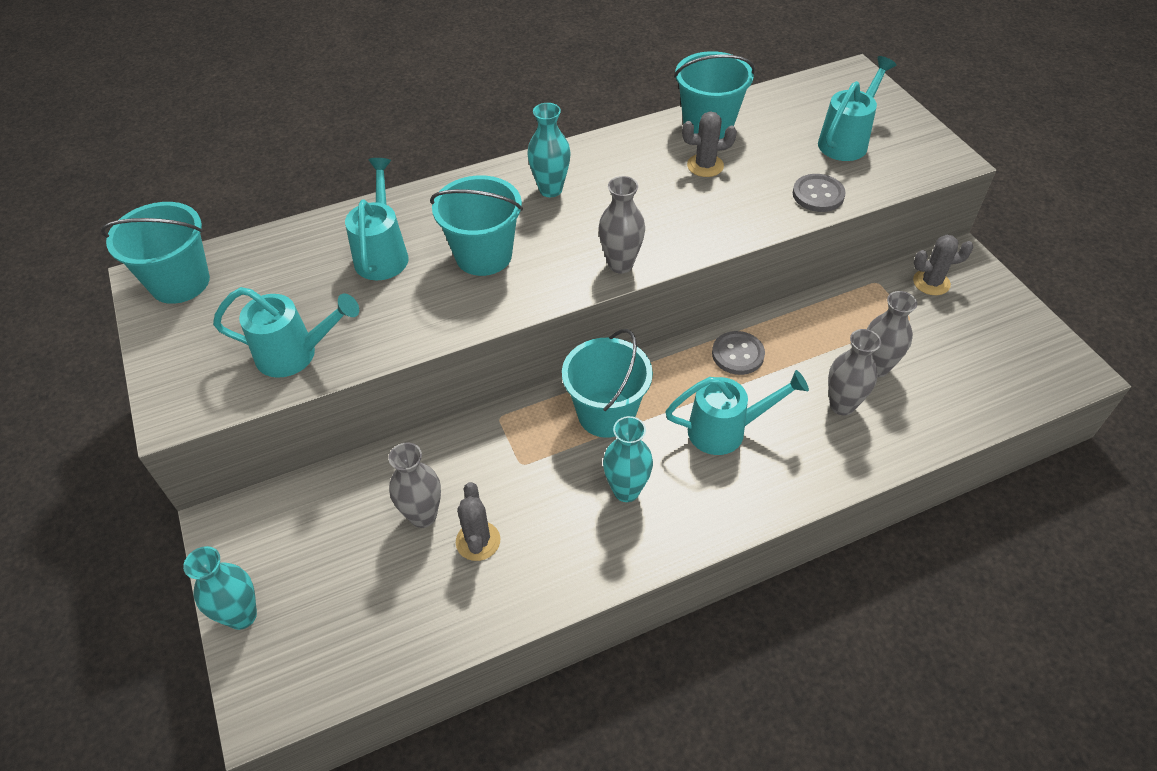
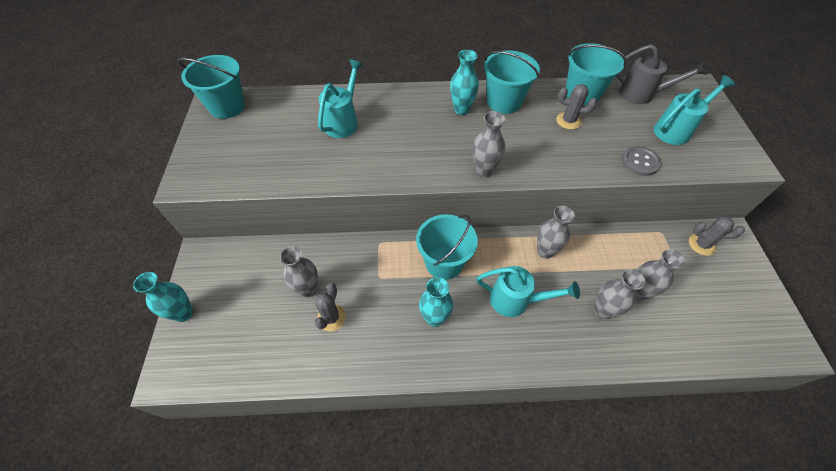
camera: 20 degrees right, 5 degrees up
(295, 354) = (265, 168): turquoise watering can -> none
(483, 255) = (401, 140): turquoise bucket -> turquoise bucket (504, 102)
(737, 354) = (545, 251): grey button -> grey vase
(786, 105) = (641, 94): none -> grey watering can

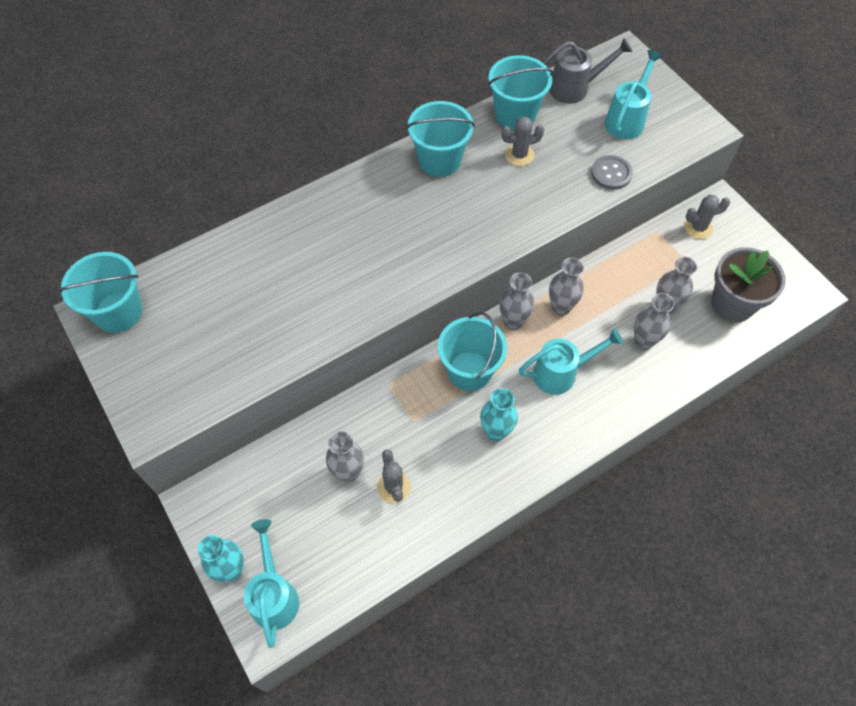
camera: 30 degrees left, 5 degrees up
(343, 122) = (278, 266): turquoise watering can -> turquoise watering can (274, 595)
(461, 110) = (400, 191): turquoise vase -> none
(484, 171) = (469, 255): grey vase -> grey vase (513, 322)
(705, 320) = (732, 304): none -> grey flower pot

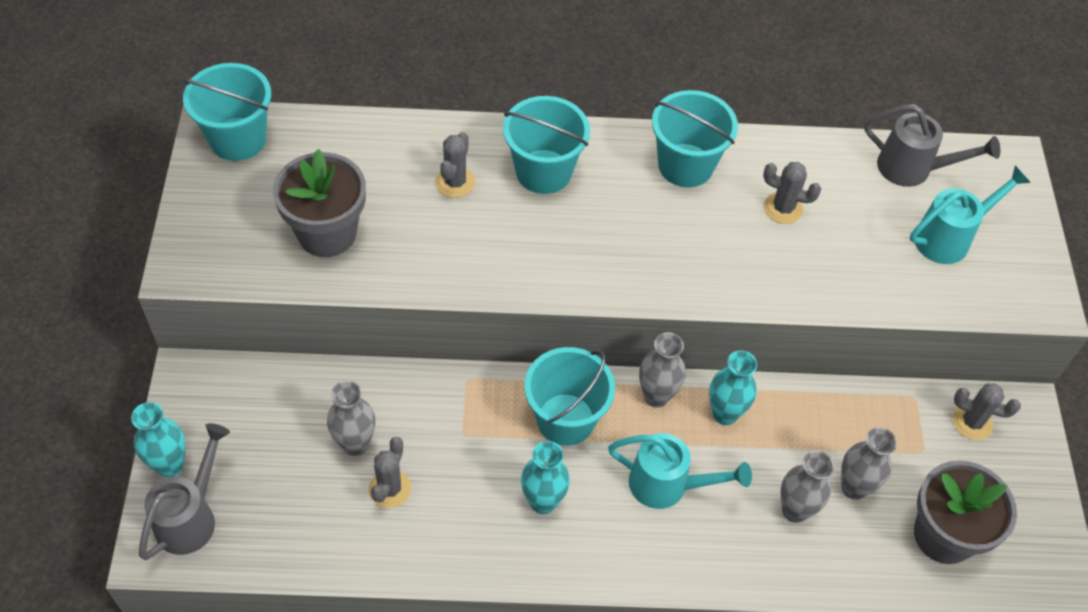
camera: 30 degrees right, 5 degrees down
(237, 341) = (327, 233): none -> grey flower pot
(274, 595) = (191, 517): turquoise watering can -> grey watering can
(299, 255) = (455, 182): none -> grey cactus
(515, 114) = (815, 161): turquoise bucket -> turquoise bucket (543, 171)
(560, 308) = (724, 414): grey vase -> turquoise vase
(611, 173) = (878, 288): grey button -> none

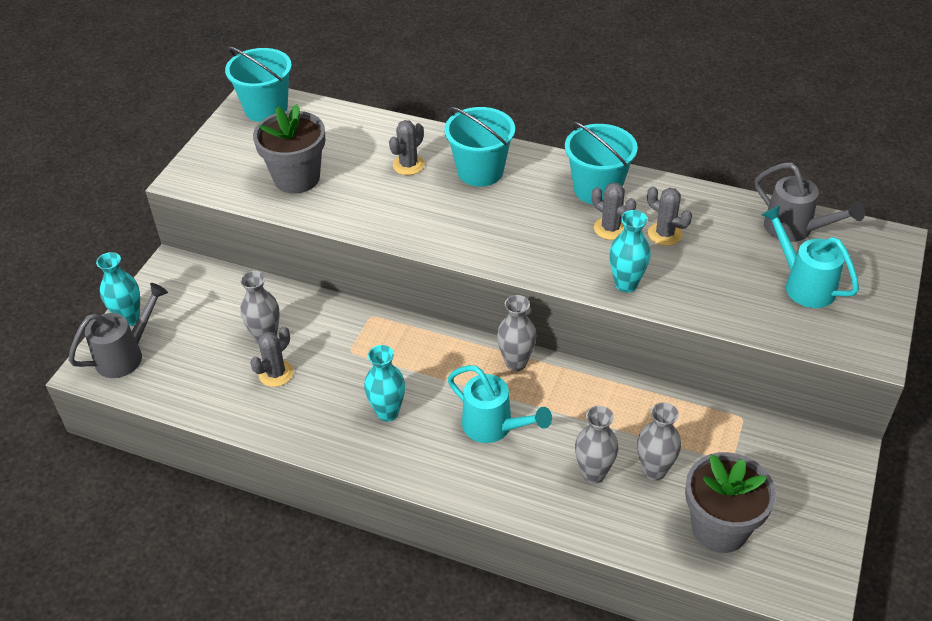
camera: 25 degrees right, 10 degrees down
(565, 419) = (434, 360): turquoise bucket -> none
(724, 414) = (567, 389): turquoise vase -> turquoise vase (626, 284)
(949, 238) = (804, 285): turquoise watering can -> turquoise watering can turned 120 degrees counterclockwise
(972, 422) = (787, 449): grey cactus -> grey cactus (610, 228)

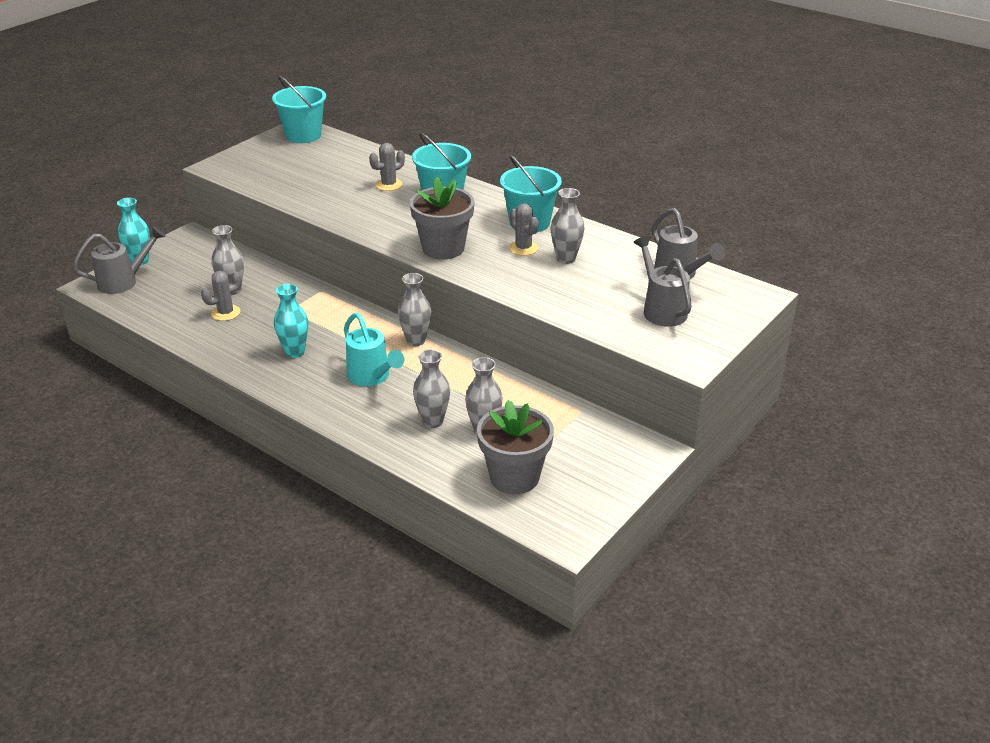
camera: 15 degrees right, 10 degrees down
(297, 178) = (298, 179): grey flower pot -> grey flower pot (443, 248)
(626, 284) = (511, 284): turquoise vase -> none
(665, 234) = (566, 259): grey cactus -> grey vase
(804, 285) = (661, 310): turquoise watering can -> grey watering can

